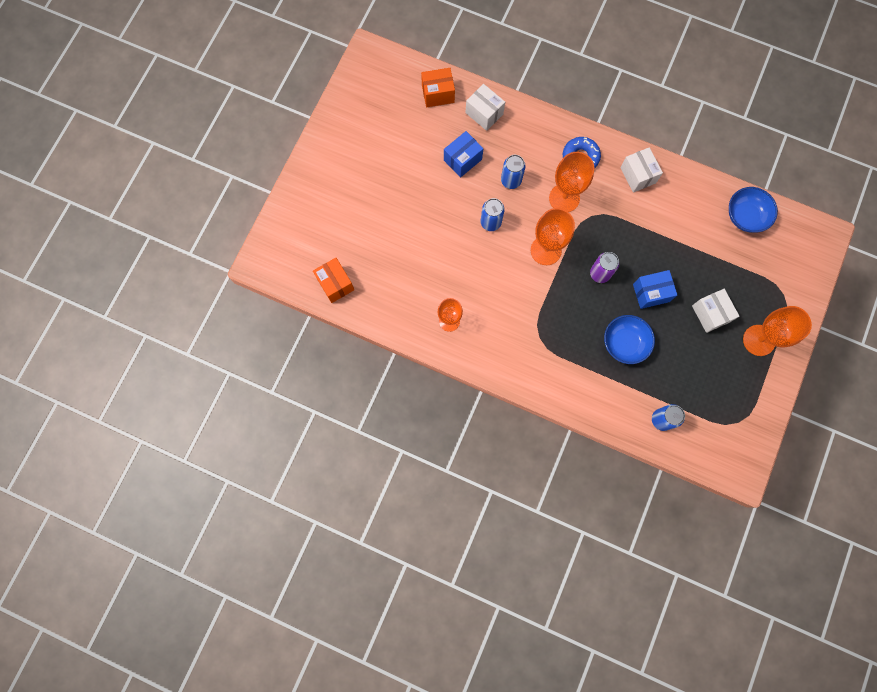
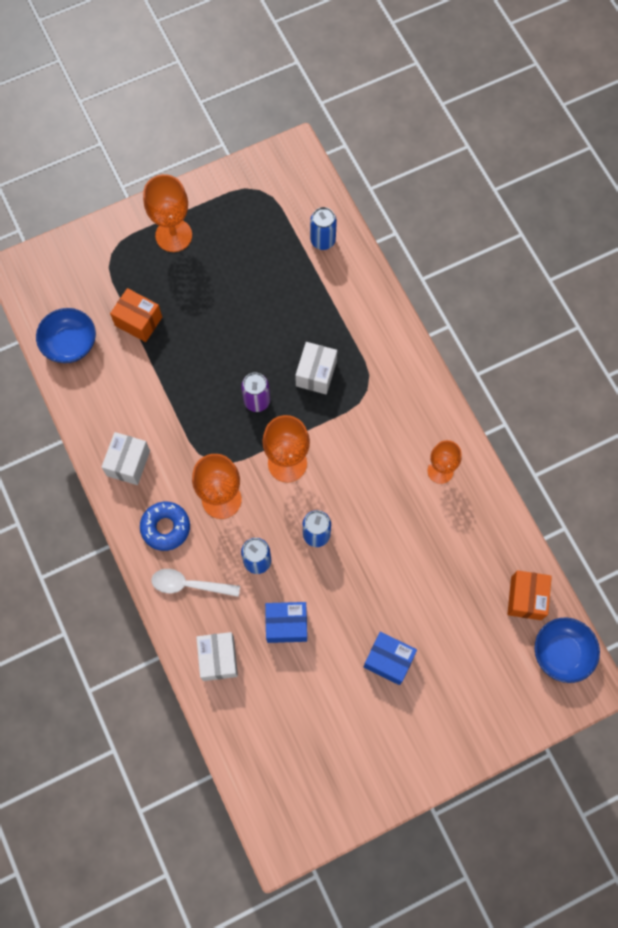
camera: 140 degrees left, 5 degrees down
(438, 94) = (247, 724): orange box -> orange box (138, 321)
(536, 138) = (189, 585): none -> white spoon
(624, 343) = (294, 324): blue bowl -> blue bowl (561, 653)
(651, 293) = (227, 347): blue box -> blue box (388, 660)
(710, 314) = (192, 288): white box -> white box (316, 373)

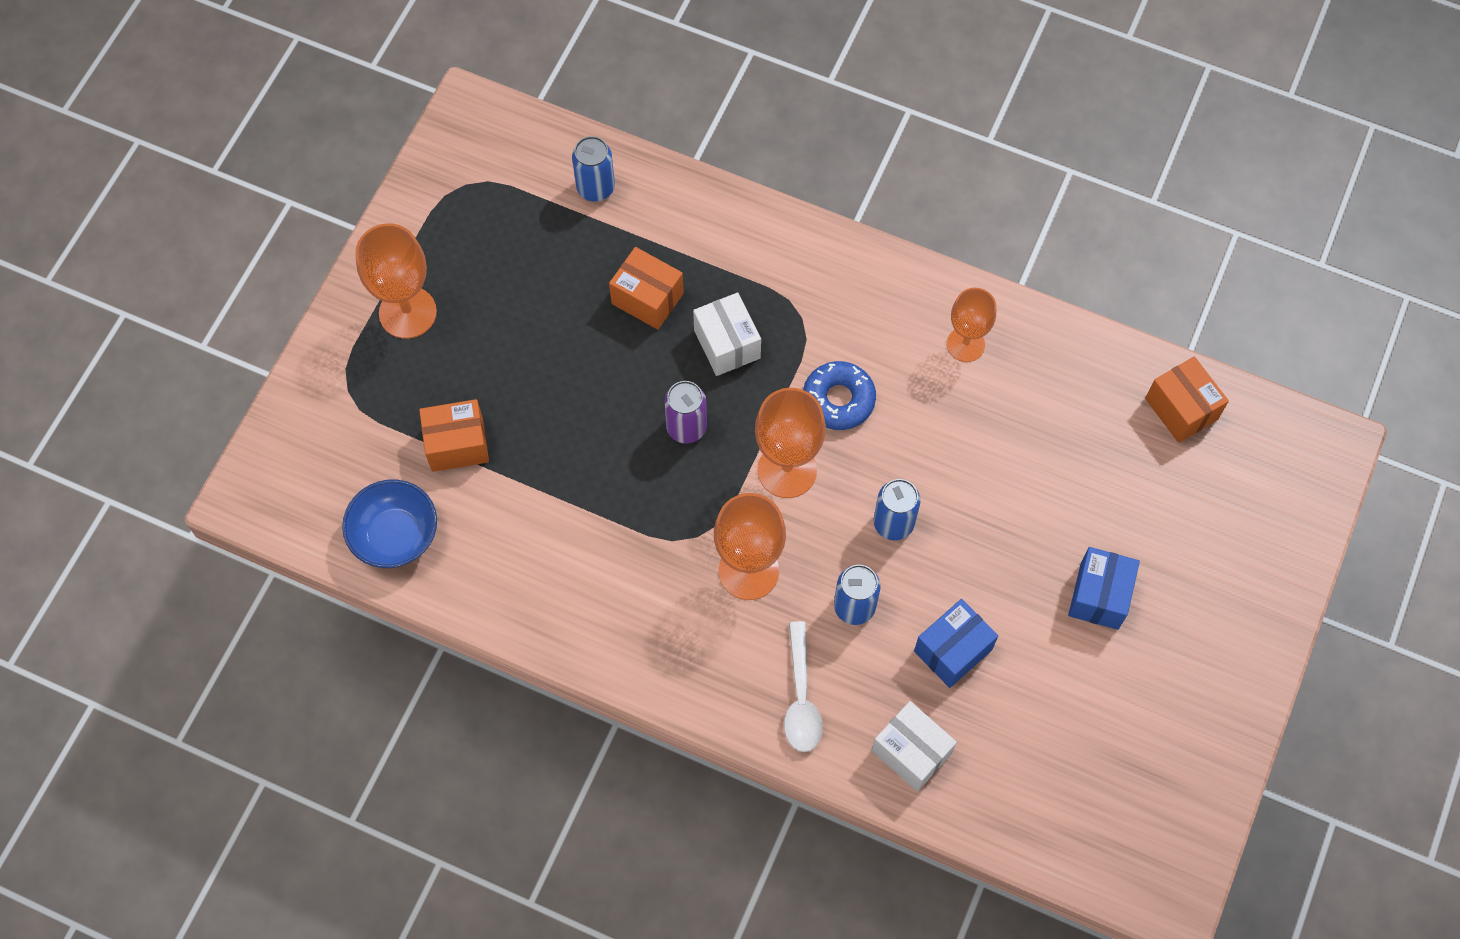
camera: 40 degrees left, 5 degrees down
(128, 463) = (598, 618): white box -> none
(165, 527) = (712, 655): blue donut -> blue donut (838, 400)
(189, 585) = (801, 697): white spoon -> white spoon turned 60 degrees counterclockwise
(297, 318) = (647, 298): none -> orange box
(388, 660) = (1099, 596): blue box -> blue box turned 60 degrees counterclockwise
(561, 653) = (1270, 437): blue bowl -> none

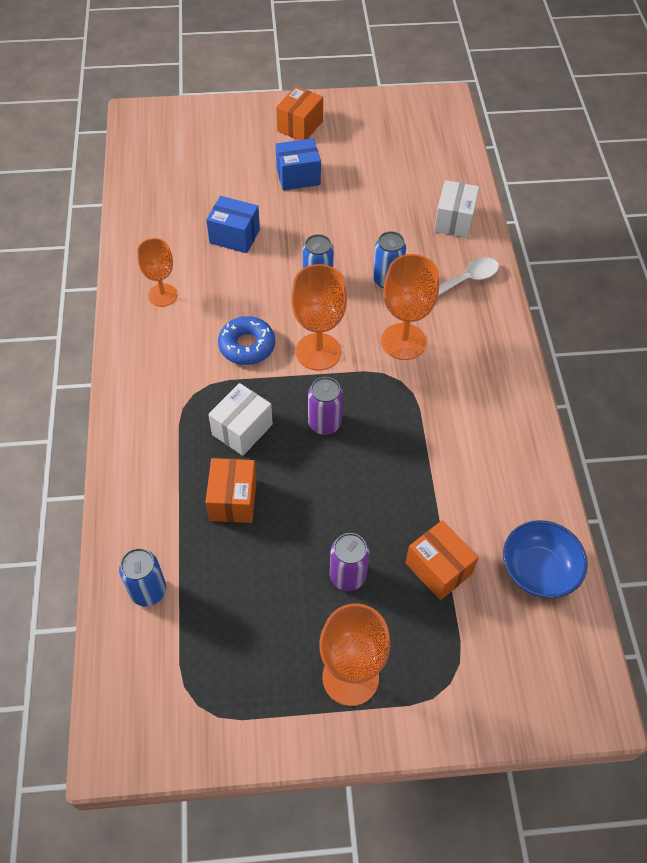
camera: 120 degrees left, 10 degrees down
(502, 360) = (347, 576): none -> purple can
(953, 650) = (379, 225): blue box -> blue box (234, 236)
(1181, 409) = (149, 180): orange box -> orange box (300, 126)

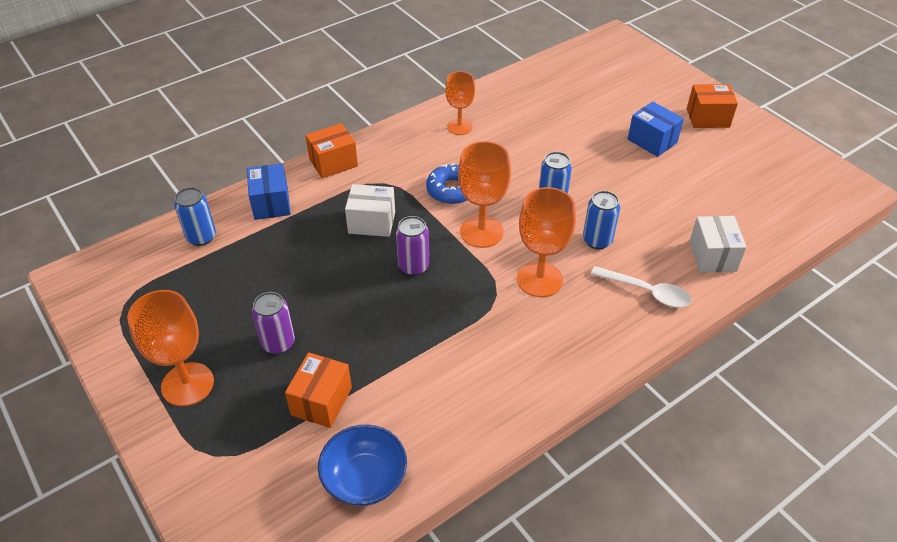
camera: 60 degrees right, 10 degrees down
(233, 500) = (305, 246): orange box -> orange box (333, 162)
(234, 236) = (552, 136): blue box -> blue box (271, 203)
(454, 221) = (712, 256): white box -> white box turned 75 degrees counterclockwise

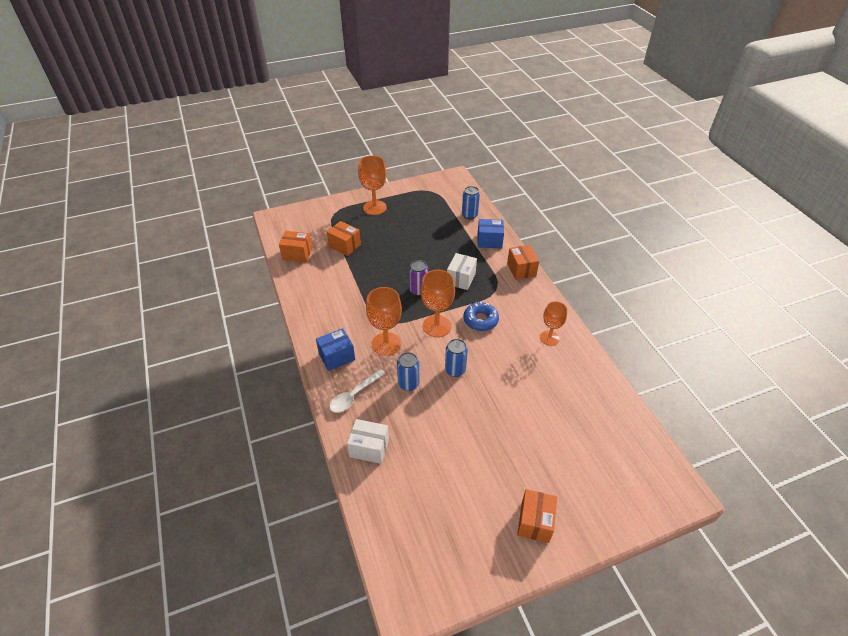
camera: 105 degrees right, 0 degrees up
(278, 343) = (386, 235): purple can -> none
(364, 479) = (297, 254): blue bowl -> orange box
(652, 141) = (509, 460): blue box -> blue box (337, 356)

